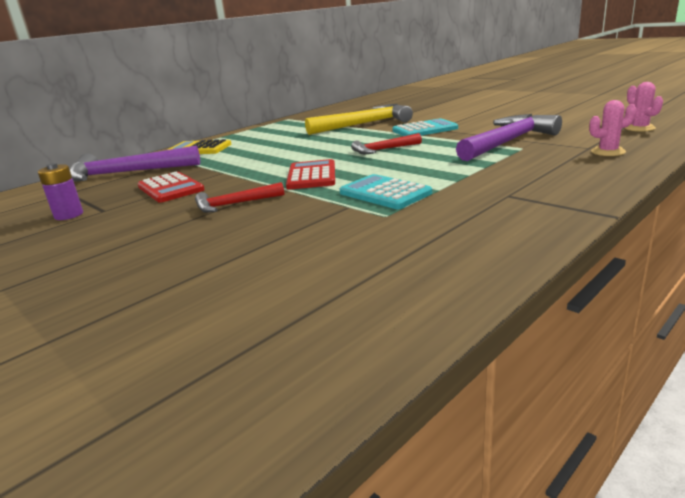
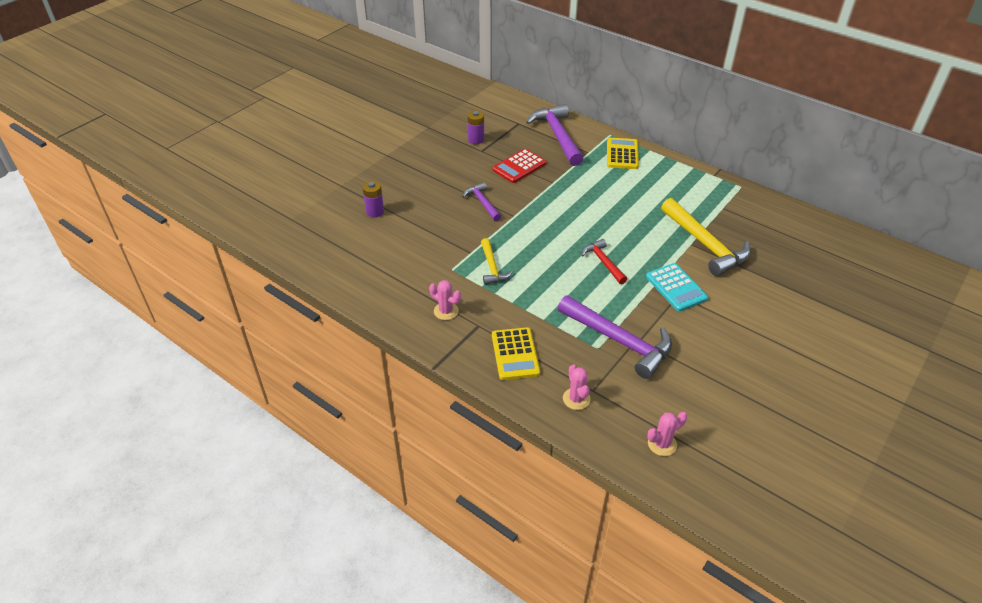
camera: 80 degrees right, 20 degrees up
(190, 289) = (375, 212): none -> purple battery
(235, 204) = (482, 203): red hammer -> purple hammer
(311, 176) = (536, 229): red calculator -> none
(385, 193) = (492, 267): turquoise calculator -> yellow hammer
(484, 214) = (446, 311): none -> pink cactus
(554, 176) = (515, 354): none -> yellow calculator

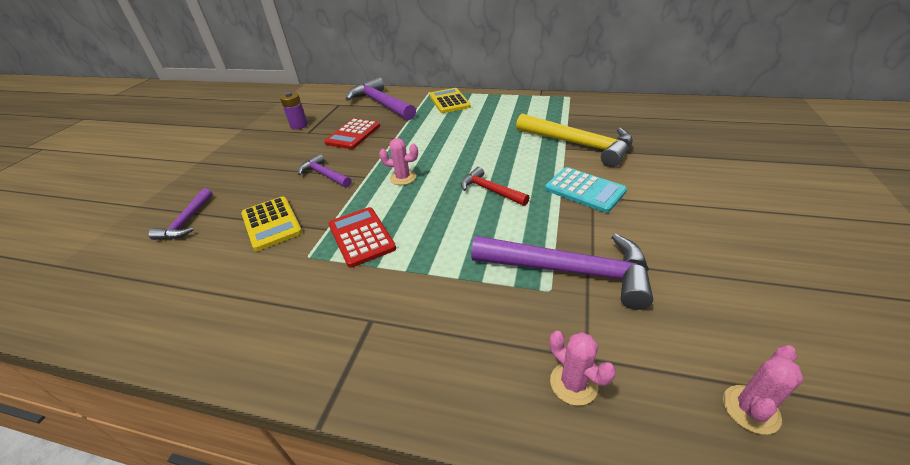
camera: 20 degrees left, 5 degrees down
(375, 212) = (187, 221): purple battery -> purple hammer
(446, 311) = (314, 316): pink cactus -> pink cactus (403, 178)
(492, 267) = (361, 237): yellow hammer -> red calculator
(515, 354) = (443, 344): yellow calculator -> yellow calculator (271, 223)

